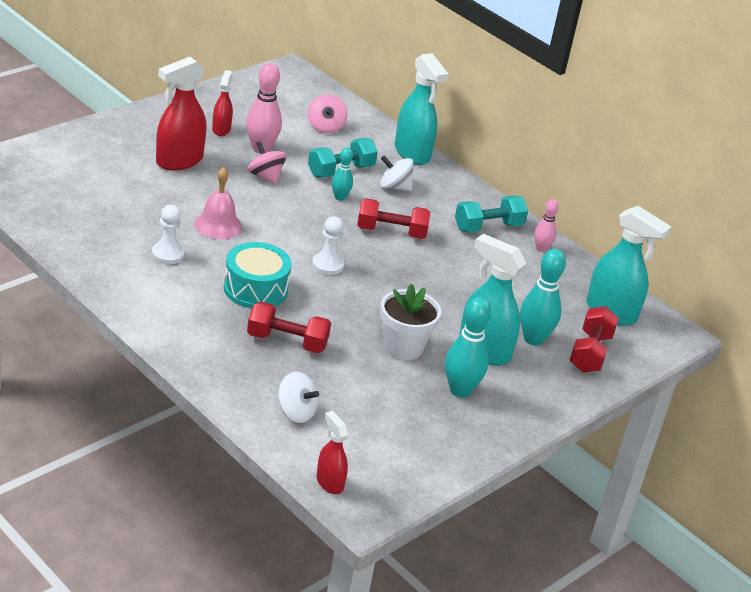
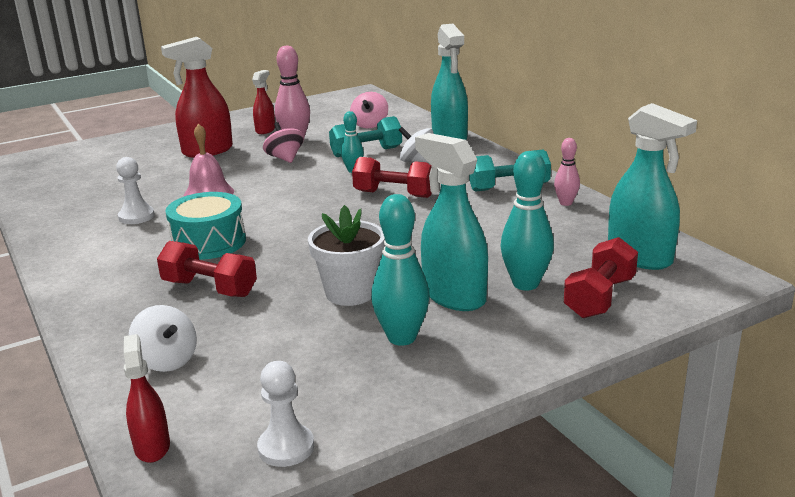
camera: 20 degrees right, 10 degrees down
(327, 265) = (305, 221): white pawn -> white pawn (286, 447)

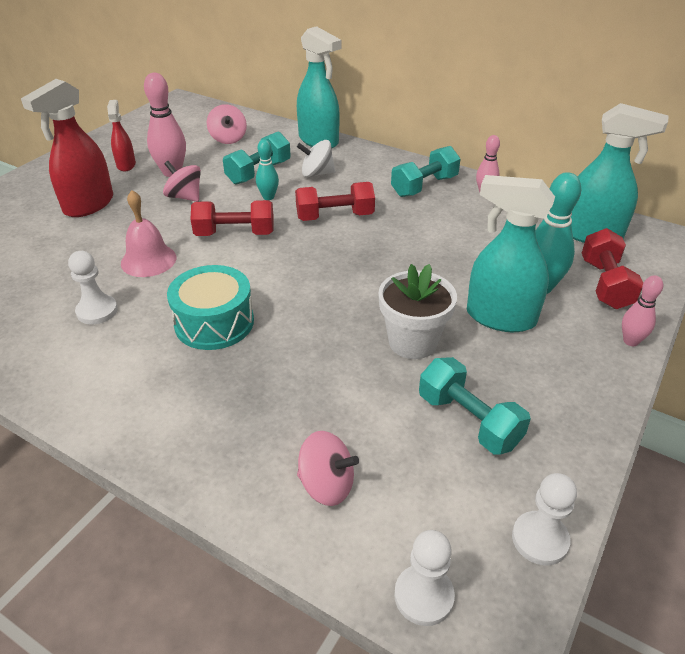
camera: 30 degrees left, 15 degrees up
(152, 446) = (423, 596): red spray bottle -> white pawn
(167, 360) = (326, 485): white spinning top -> pink spinning top
(209, 288) = (275, 380): red dumbbell -> red dumbbell (235, 234)
(329, 356) = (468, 420): none -> turquoise dumbbell
(402, 338) = (506, 377): turquoise bowling pin -> none
(565, 345) = (630, 341): none -> pink bowling pin

